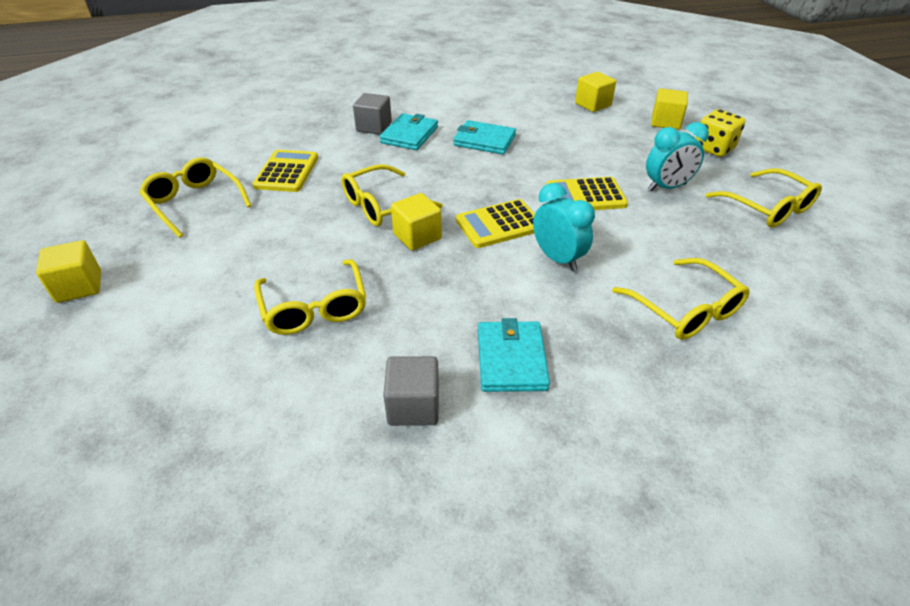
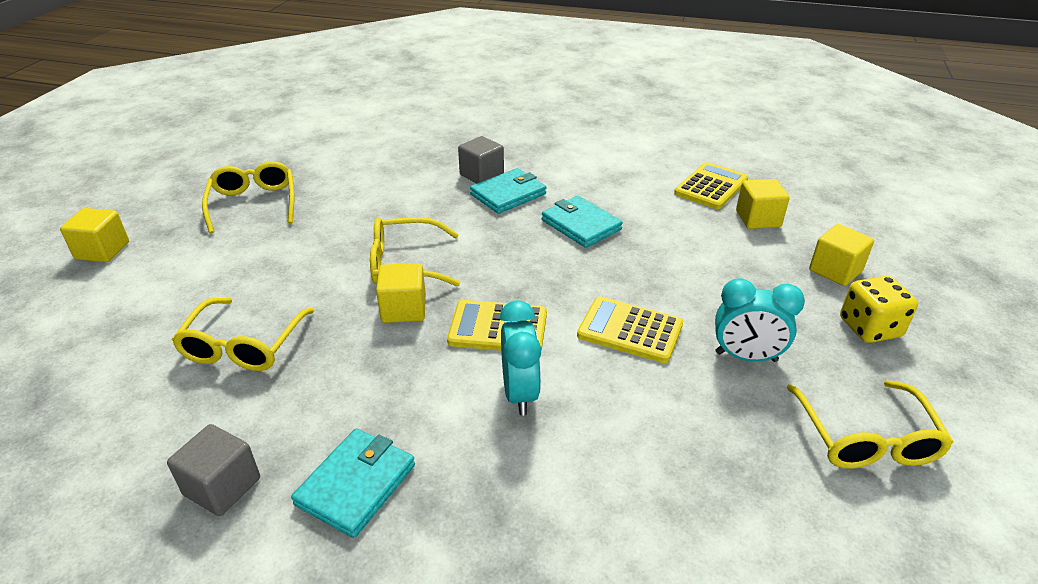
camera: 30 degrees right, 5 degrees down
(287, 172) = (356, 198): yellow calculator -> yellow calculator (711, 187)
(685, 309) = (605, 522): yellow glasses -> none

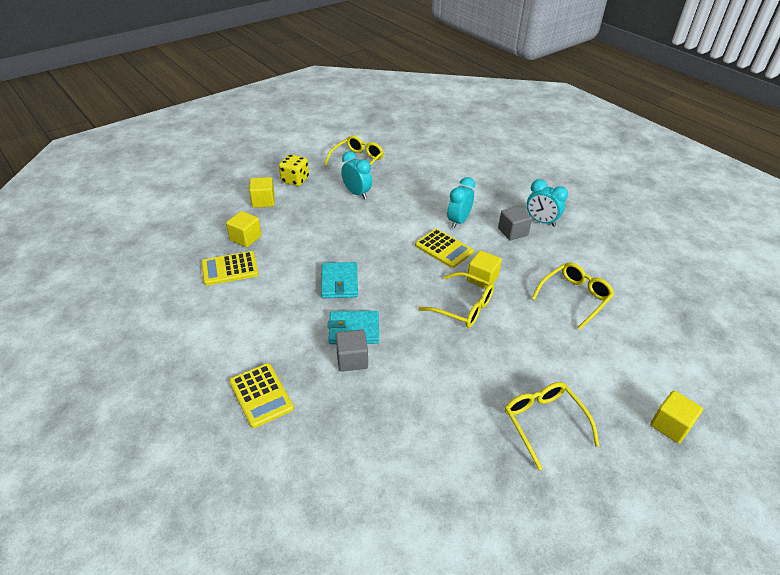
camera: 145 degrees left, 5 degrees up
(222, 486) = (593, 242): grey cube -> grey cube (512, 232)
(254, 204) = (544, 423): yellow glasses -> yellow glasses turned 135 degrees clockwise
(356, 484) = (541, 221): turquoise wallet -> turquoise clock
(630, 330) = (387, 221): yellow calculator -> yellow calculator (261, 395)

